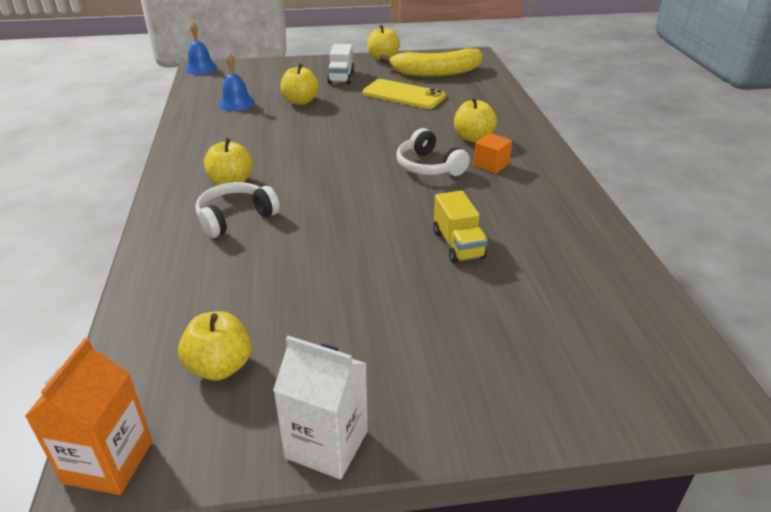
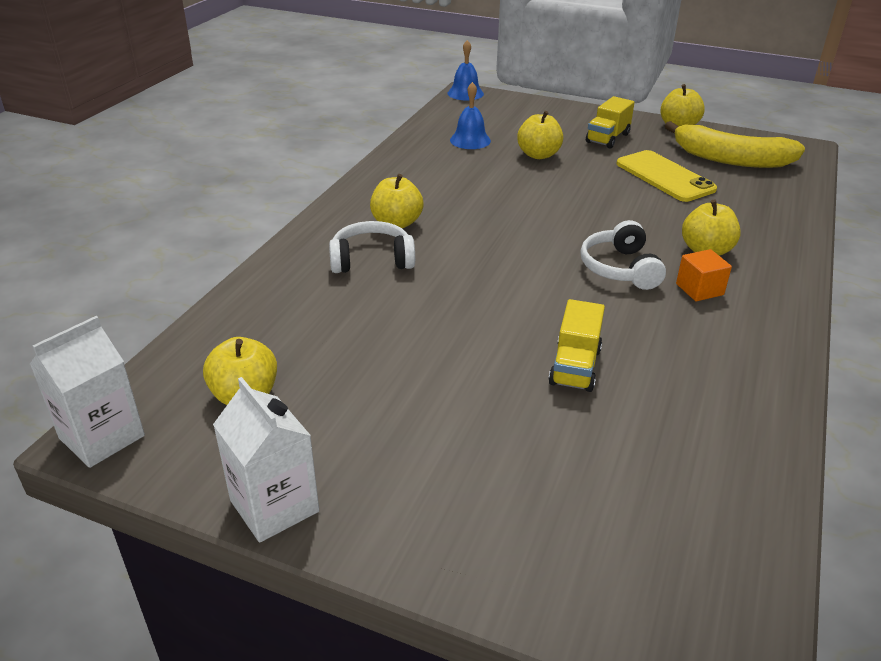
camera: 30 degrees right, 0 degrees up
(108, 462) = (102, 437): orange carton -> white carton
(341, 77) = (607, 138): white truck -> yellow truck

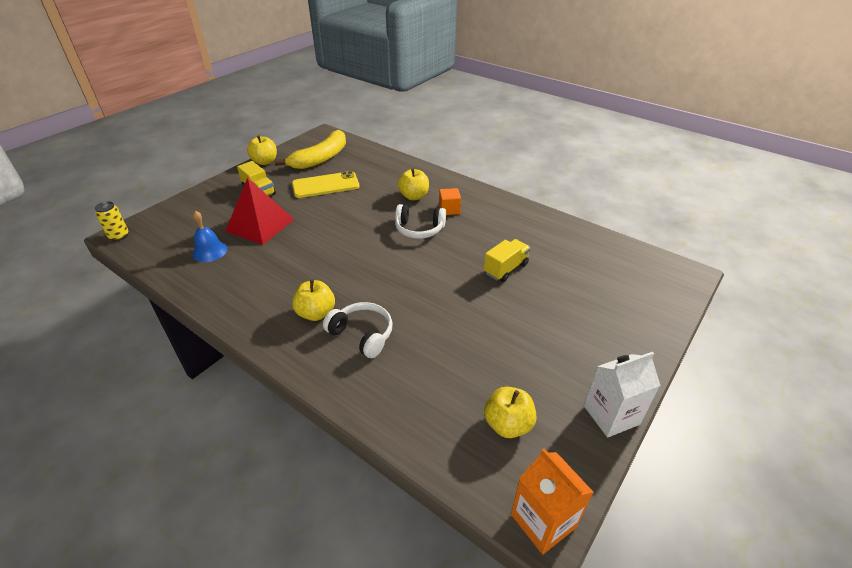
camera: 75 degrees left, 5 degrees up
(102, 437) = (543, 520): white carton -> orange carton
(372, 260) = (362, 334): white headphones -> white headphones turned 120 degrees clockwise
(465, 93) = (119, 236): blue bell -> yellow can
(538, 155) = (260, 225): yellow apple -> red pyramid
(575, 367) = (505, 269): yellow truck -> yellow truck turned 75 degrees counterclockwise

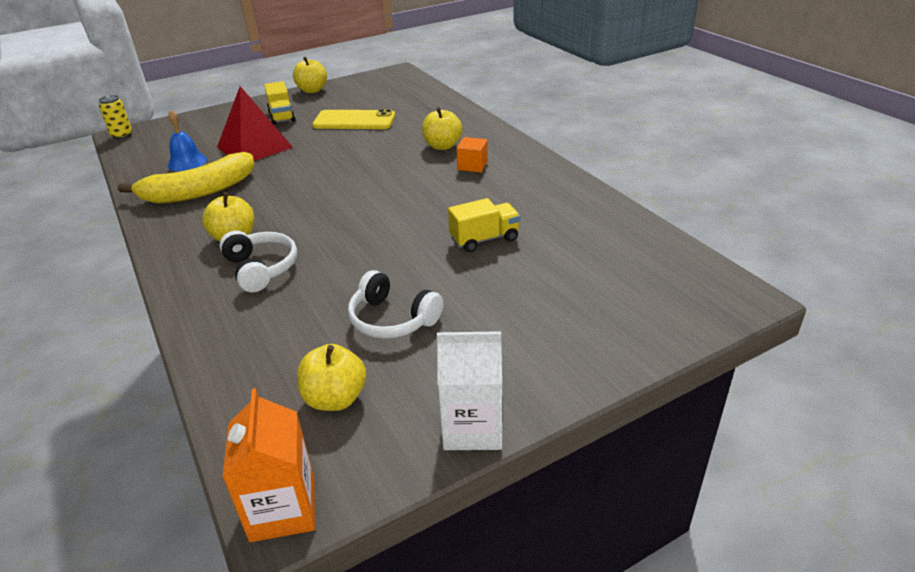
camera: 25 degrees right, 5 degrees down
(321, 158) = (373, 94): yellow banana -> yellow banana (199, 192)
(419, 229) = (418, 179): white headphones -> white headphones (392, 319)

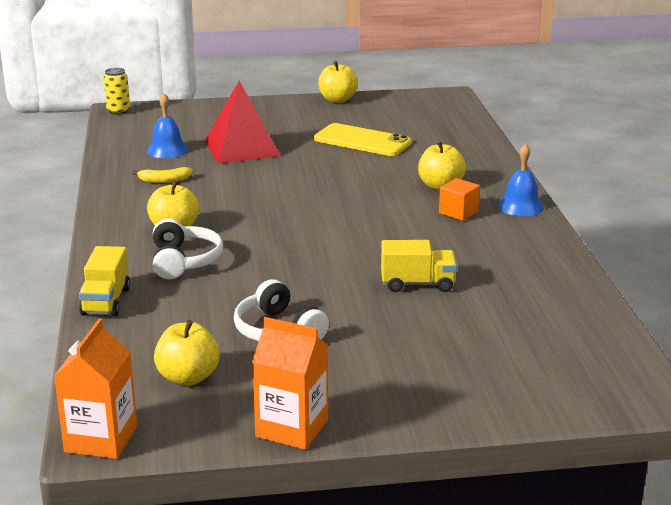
camera: 20 degrees right, 10 degrees down
(199, 192) = (164, 180): yellow banana -> yellow banana, size x0.42
(281, 116) = (288, 122): yellow truck -> yellow truck (106, 301)
(472, 427) = (292, 428): white carton -> orange carton
(516, 150) = (520, 206): none -> blue bell

